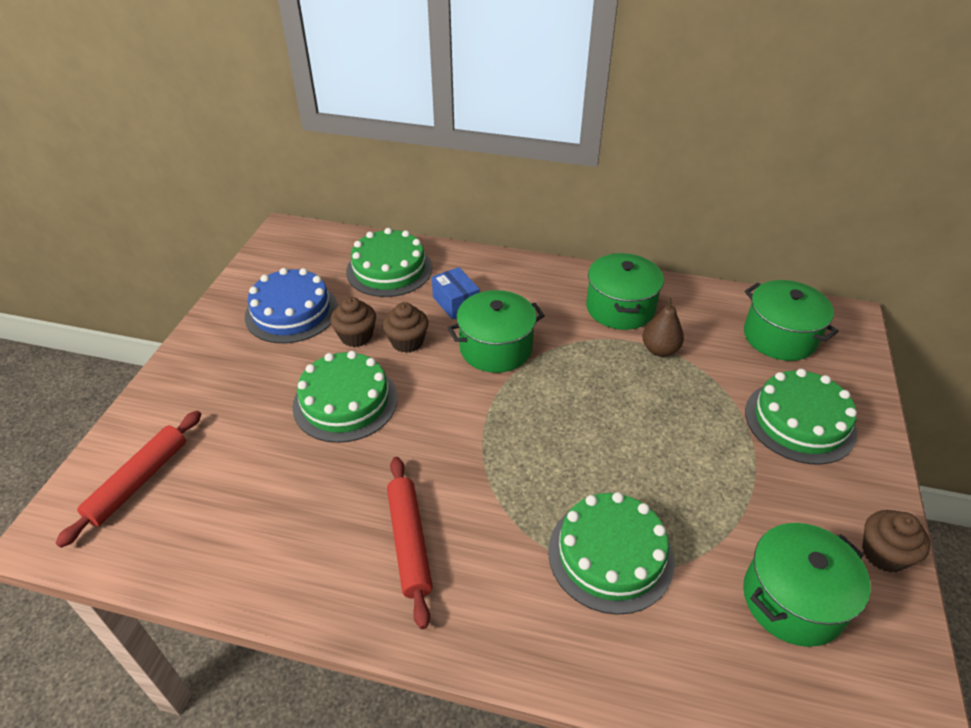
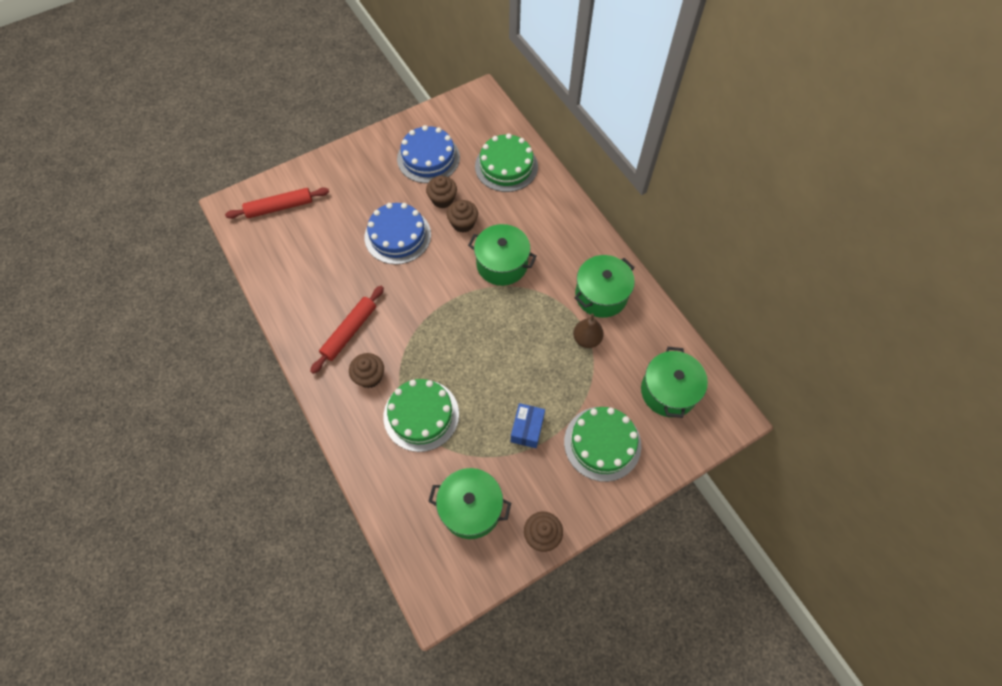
camera: 45 degrees right, 20 degrees up
(345, 402) = (397, 236): green cake -> blue cake
(456, 303) = (515, 218): blue box -> blue box (527, 429)
(498, 569) = (369, 376): none -> brown cupcake

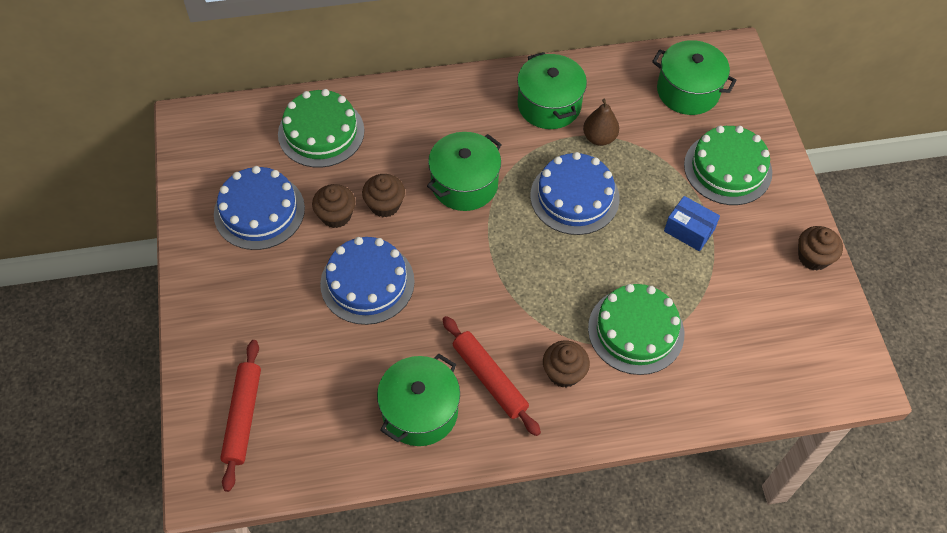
camera: 70 degrees left, 5 degrees down
(471, 508) = (766, 314): green pot -> green pot (420, 411)
(523, 338) = (574, 197): none -> blue cake

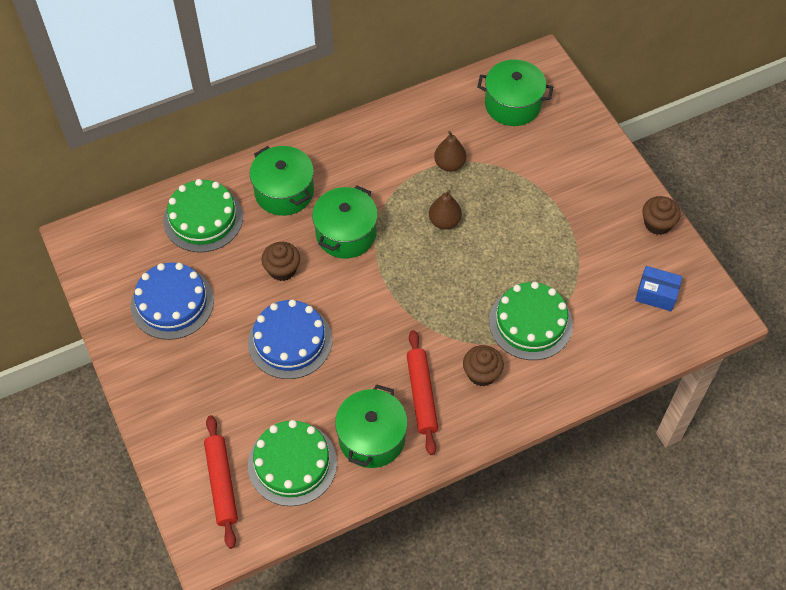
camera: 15 degrees left, 0 degrees up
(336, 215) = (242, 289): brown cupcake -> none
(490, 379) = (421, 395): red rolling pin -> red rolling pin turned 45 degrees clockwise
(549, 105) = (397, 145): green pot -> green pot (284, 192)
(574, 197) = (444, 221): blue cake -> brown pear
(689, 230) = (549, 226): blue box -> blue box (656, 294)
(727, 168) = (566, 165): green cake -> green cake (292, 463)

